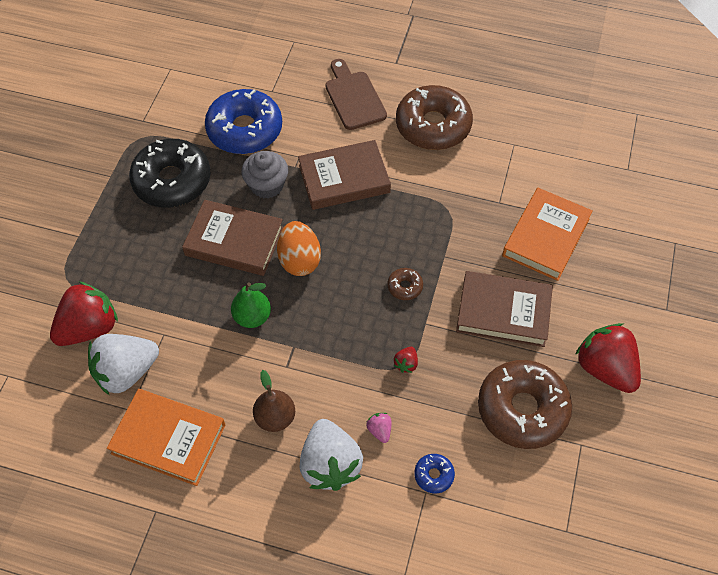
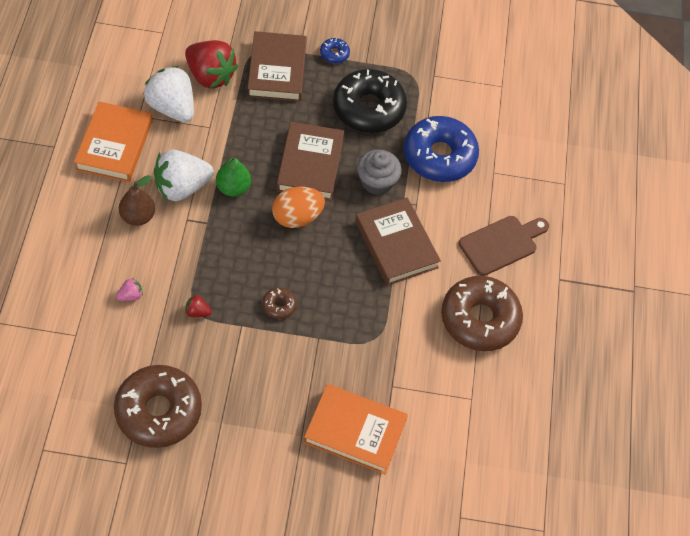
camera: 75 degrees right, 0 degrees up
(330, 464) = (97, 261): white strawberry -> white strawberry (182, 187)
(434, 475) = (91, 340): blue donut -> blue donut (334, 54)
(503, 312) = (261, 392): brown book -> brown book (277, 70)
(605, 368) = (207, 486): red strawberry -> none

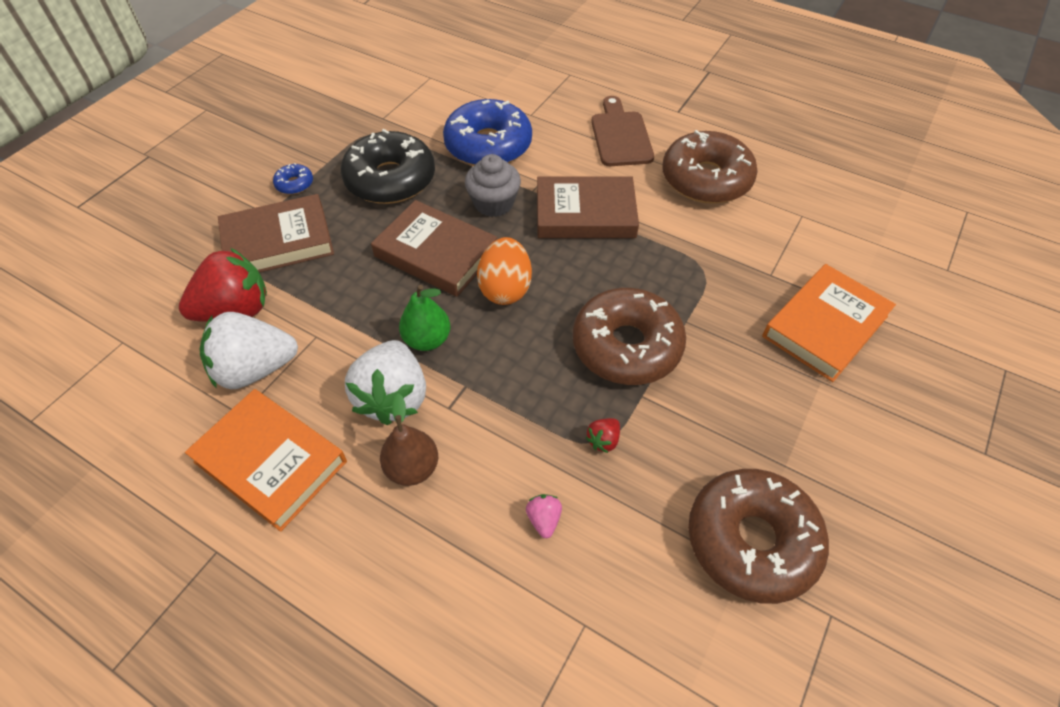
camera: 60 degrees left, 5 degrees down
(277, 70) = (278, 241): brown book -> brown book turned 45 degrees counterclockwise
(279, 306) = (626, 346): brown donut -> brown donut, size x2.38

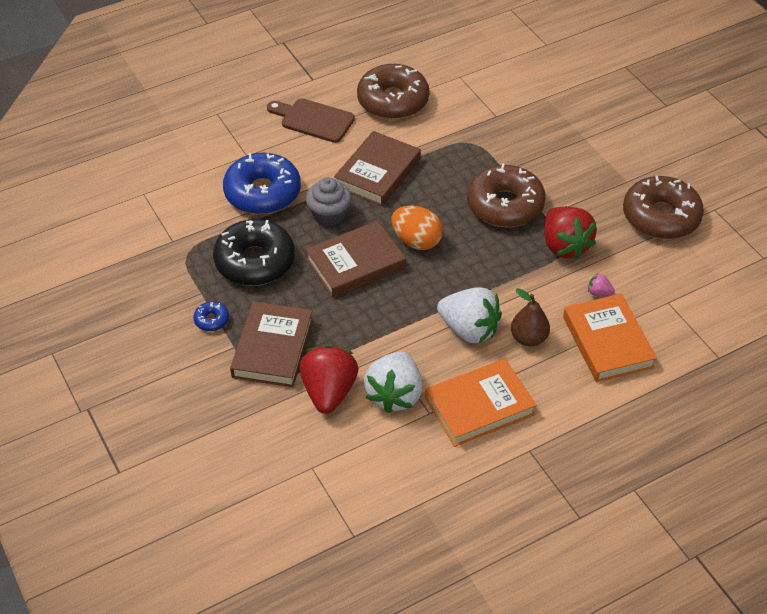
camera: 60 degrees left, 5 degrees down
(427, 340) = (433, 296): green pear -> none
(603, 440) = (564, 246): red strawberry -> red strawberry, size x2.38
(825, 326) = (550, 115): orange book -> orange book (608, 342)

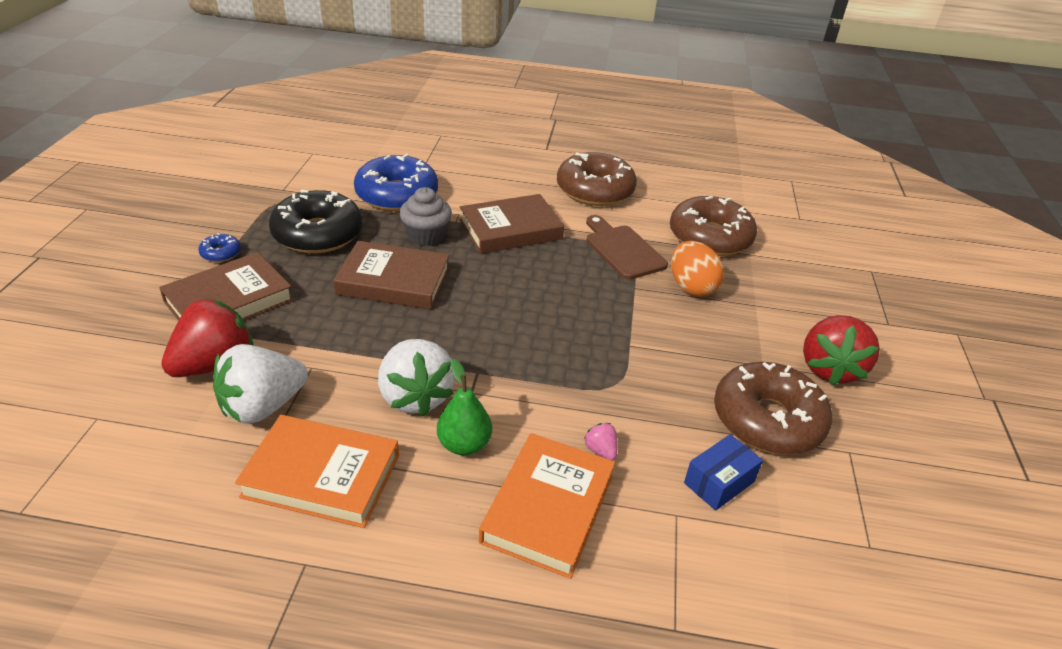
camera: 35 degrees right, 10 degrees down
(313, 120) = (509, 171): brown cutting board -> brown cutting board (622, 250)
(416, 241) = (472, 295): orange egg -> orange egg (691, 287)
(505, 205) = (597, 314): brown donut -> brown donut (710, 237)
(528, 338) = (464, 444): brown pear -> green pear
(564, 246) = (617, 383): red strawberry -> red strawberry (829, 369)
(671, 270) = (719, 482): none -> blue box

